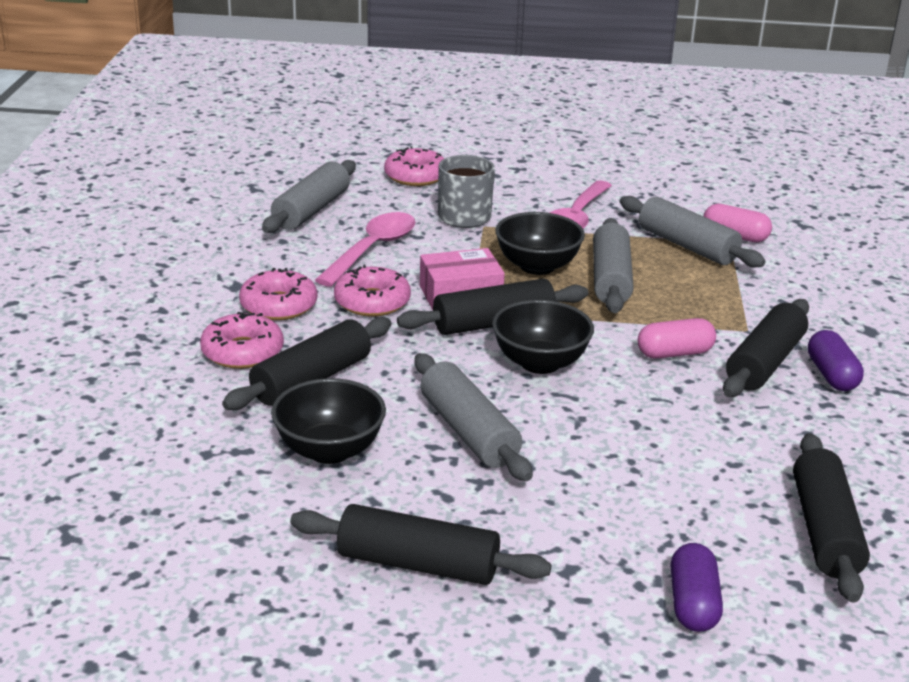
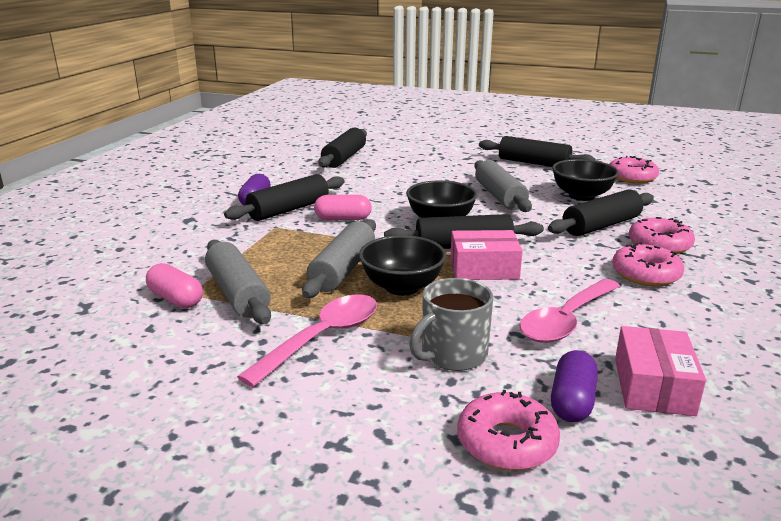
camera: 165 degrees left, 5 degrees down
(311, 210) = (653, 386): grey rolling pin -> pink box
(372, 302) = (562, 270): pink donut -> pink donut (631, 177)
(693, 604) = (421, 148): purple capsule -> purple capsule (572, 401)

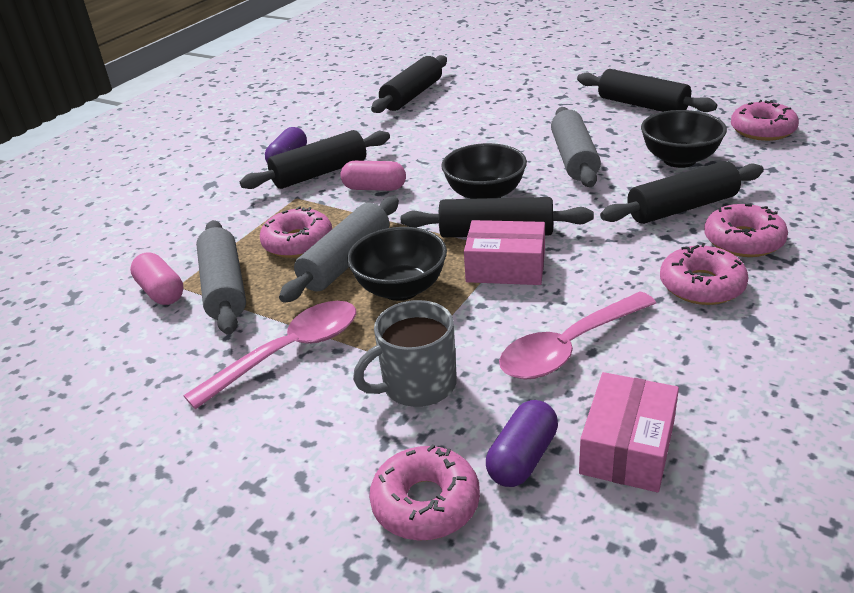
camera: 15 degrees right, 10 degrees up
(292, 258) = (298, 242): none -> pink donut

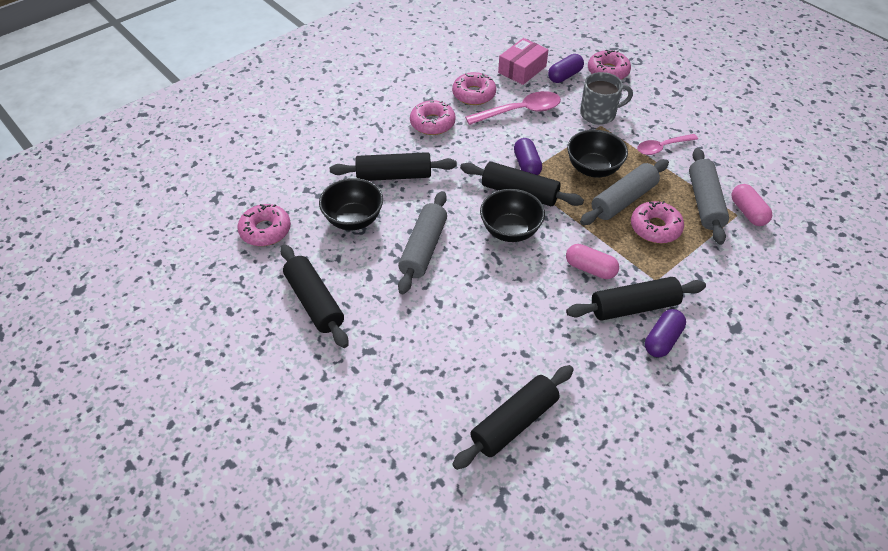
camera: 165 degrees left, 15 degrees up
(288, 352) = (662, 147): pink spoon -> pink spoon, size x0.66
(505, 267) = (526, 165): pink box -> purple capsule
(743, 240) = (384, 142): pink donut -> pink donut (474, 94)

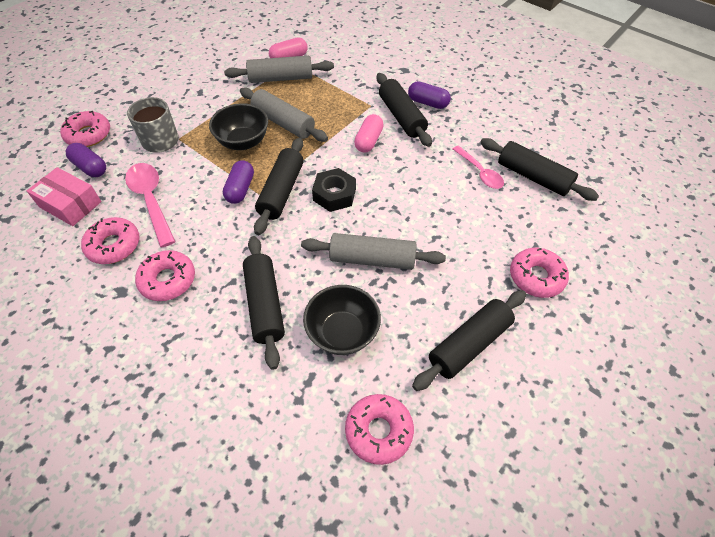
camera: 100 degrees left, 5 degrees up
(510, 231) = (334, 194): black bowl -> black nut
(526, 165) = (240, 189): purple capsule -> purple capsule turned 60 degrees counterclockwise
(655, 228) = (314, 105): pink donut -> pink donut (536, 277)
(662, 147) = (212, 99): pink spoon -> pink spoon (480, 172)

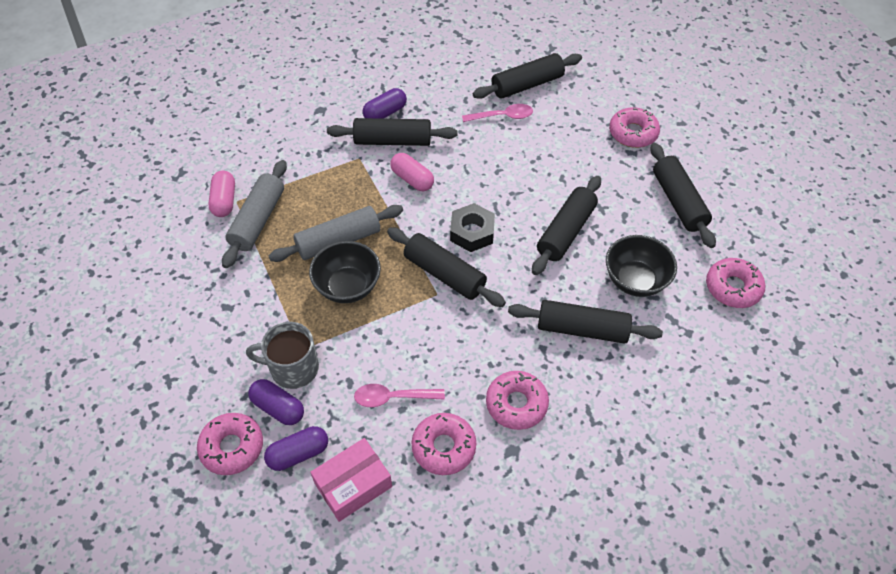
camera: 65 degrees left, 0 degrees up
(151, 201) = (393, 397): pink spoon -> pink spoon, size x0.66
(240, 189) = (421, 309): purple capsule -> purple capsule (278, 408)
(372, 259) = (566, 232): grey rolling pin -> black rolling pin

